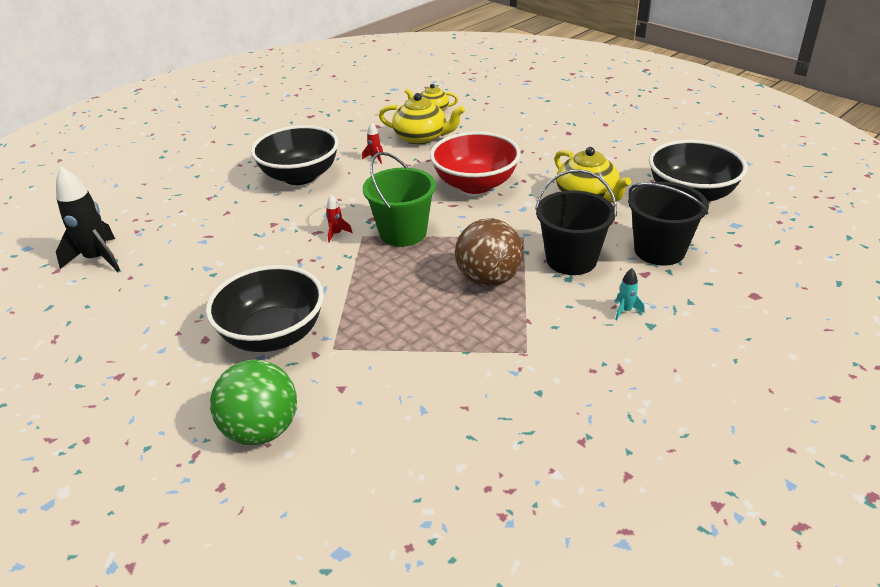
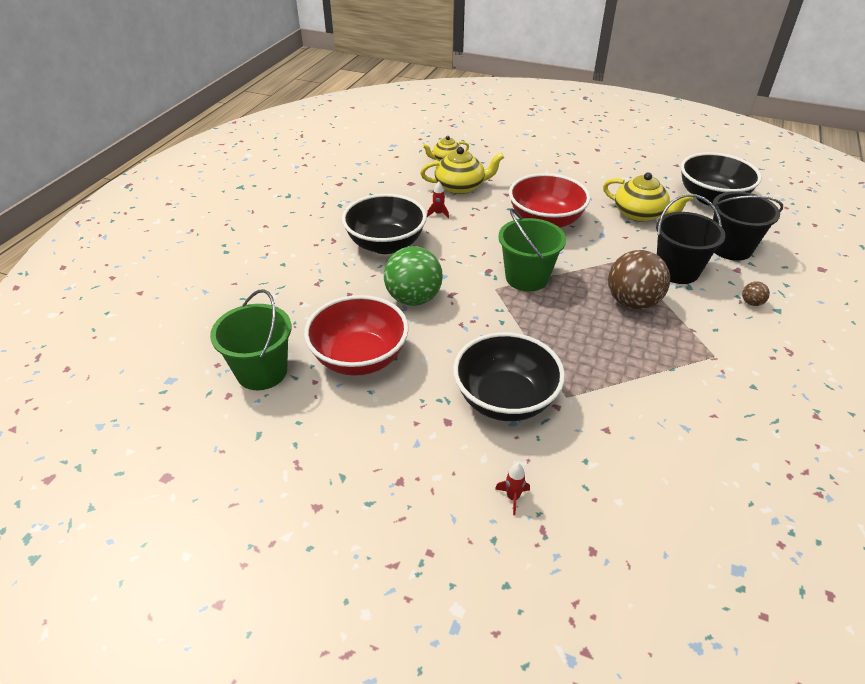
camera: 25 degrees left, 5 degrees up
(97, 259) = (262, 371): black rocket -> green bucket
(183, 267) = (359, 358): none -> red bowl
(261, 430) = (578, 488): green ball -> green ball (413, 298)
(337, 234) = (471, 292): red rocket -> red rocket (513, 497)
(625, 310) = (751, 303): turquoise rocket -> brown ball

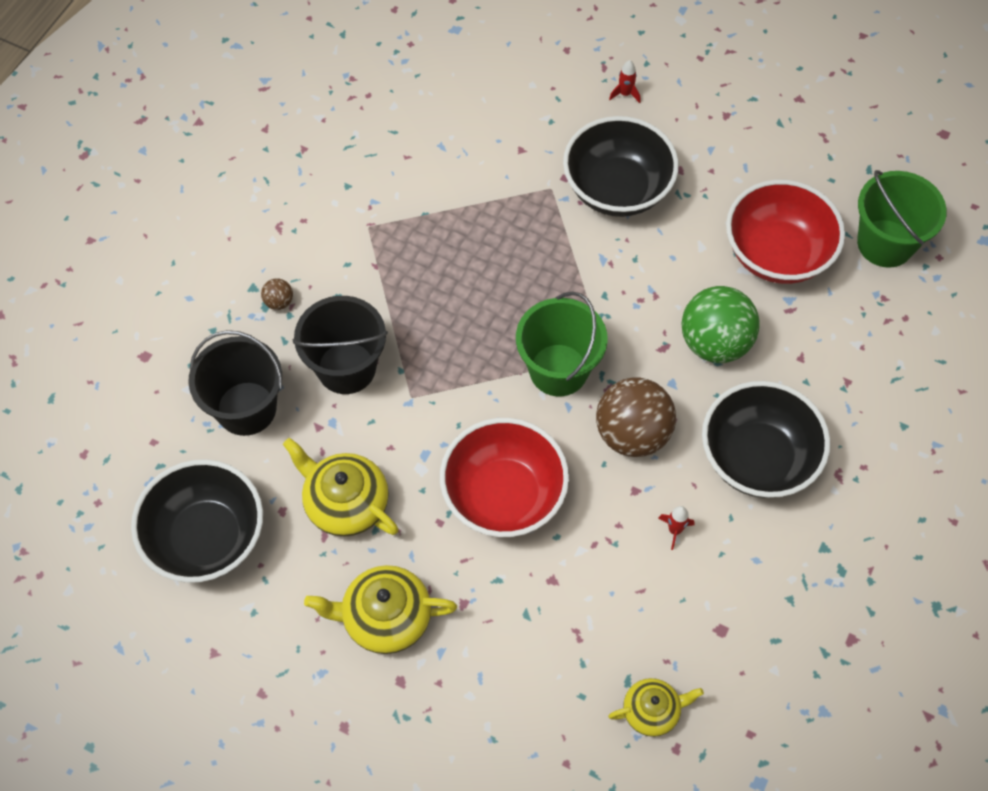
camera: 175 degrees left, 20 degrees up
(460, 187) = (631, 610): yellow teapot -> yellow teapot (385, 617)
(632, 302) = (431, 314): brown ball -> brown ball (632, 434)

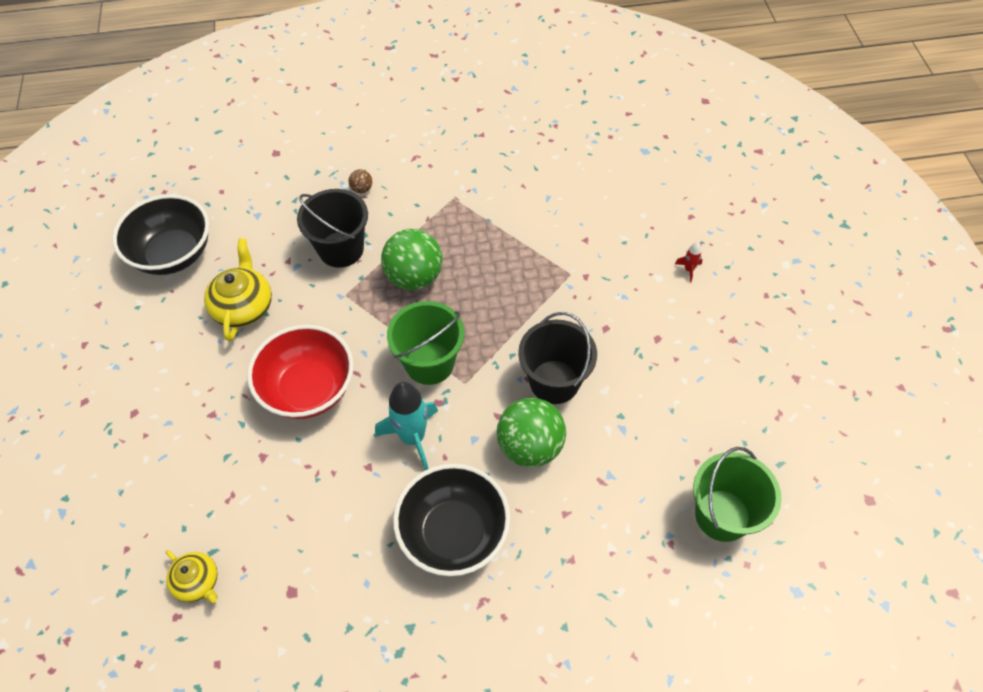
camera: 55 degrees right, 5 degrees down
(246, 408) = (275, 219): black bucket -> black bucket (554, 382)
(385, 617) = (174, 377): yellow teapot -> none
(442, 322) = (414, 277): none -> green ball
(617, 189) = (605, 311): black bowl -> none
(632, 434) = (413, 438): brown ball -> turquoise rocket
(674, 530) = (353, 511): red rocket -> none
(777, 254) = (643, 443): red bowl -> none

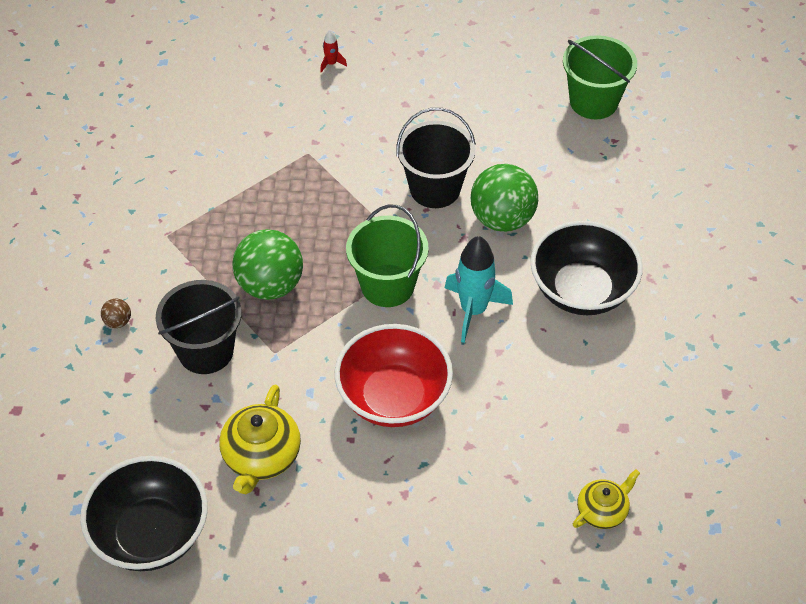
camera: 80 degrees left, 5 degrees down
(243, 307) = (261, 456): yellow teapot -> yellow teapot turned 90 degrees counterclockwise

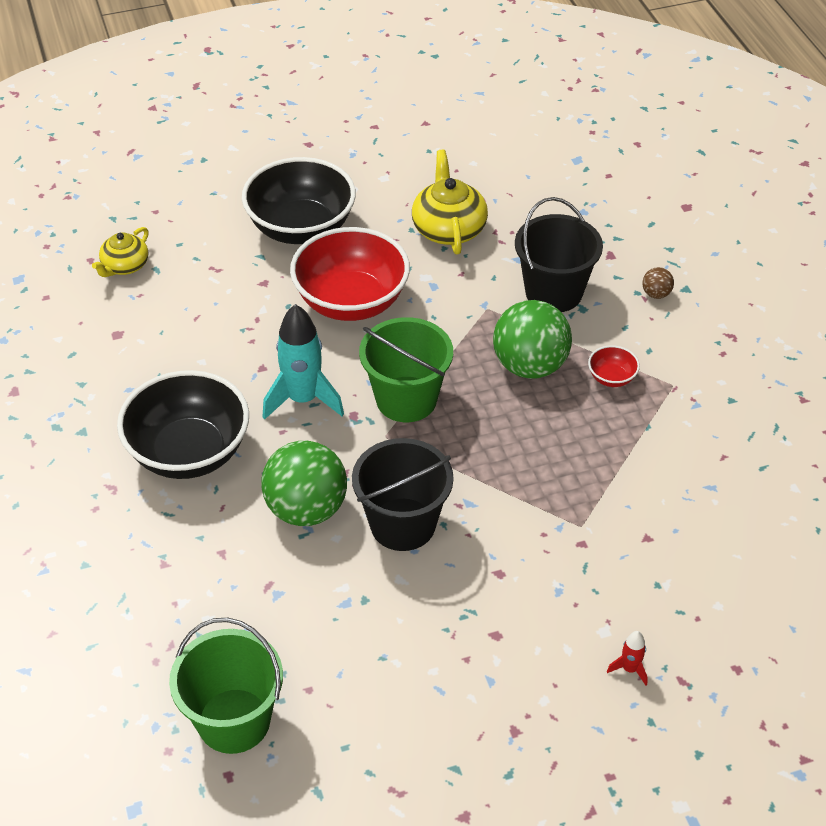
camera: 160 degrees right, 5 degrees down
(151, 534) = (505, 159): black bowl -> black bowl (301, 228)
(210, 255) = (611, 378): none -> red bowl

